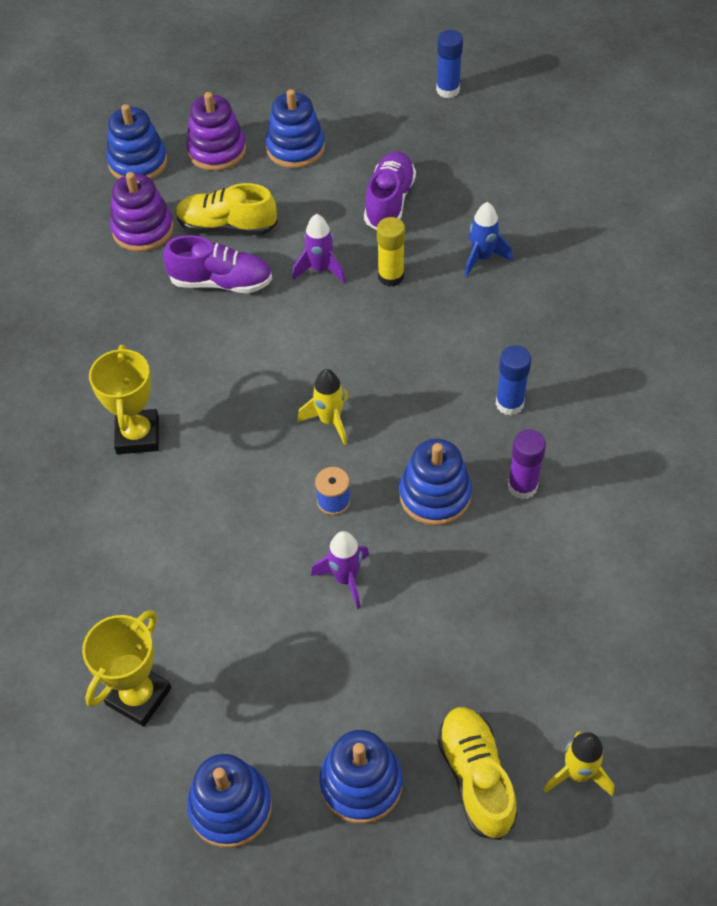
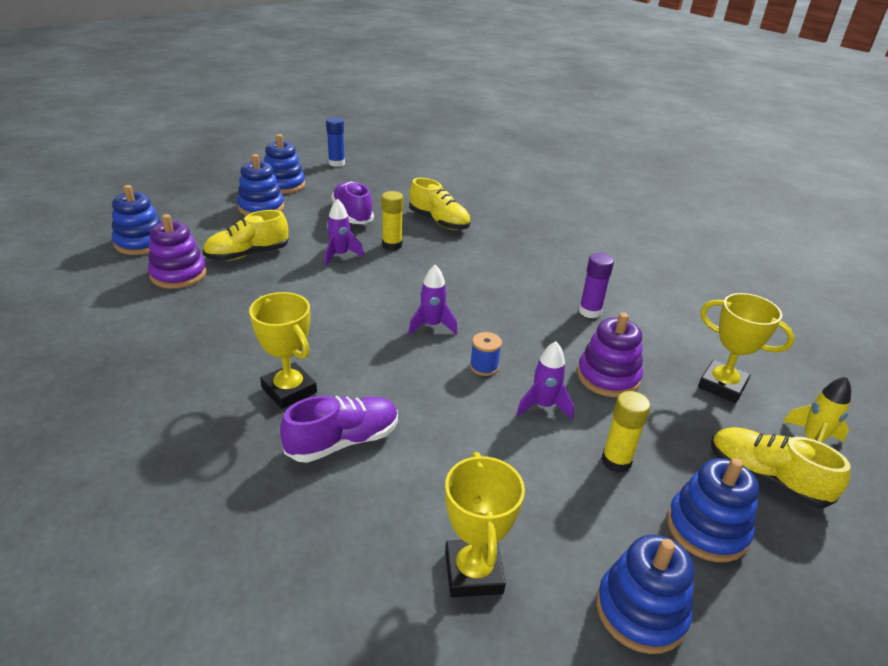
camera: 40 degrees left, 20 degrees down
(217, 151) = (202, 222): purple stacking toy -> purple stacking toy (608, 377)
(221, 282) = (272, 283): purple shoe -> purple shoe (343, 441)
(330, 421) = (432, 326): yellow rocket -> purple rocket
(352, 674) = (616, 461): none -> yellow glue stick
(435, 495) = (545, 336): blue stacking toy -> blue stacking toy (284, 185)
(482, 258) = (439, 222): blue rocket -> yellow shoe
(509, 404) = (534, 277): blue glue stick -> none
(561, 660) = (722, 385): none -> yellow trophy

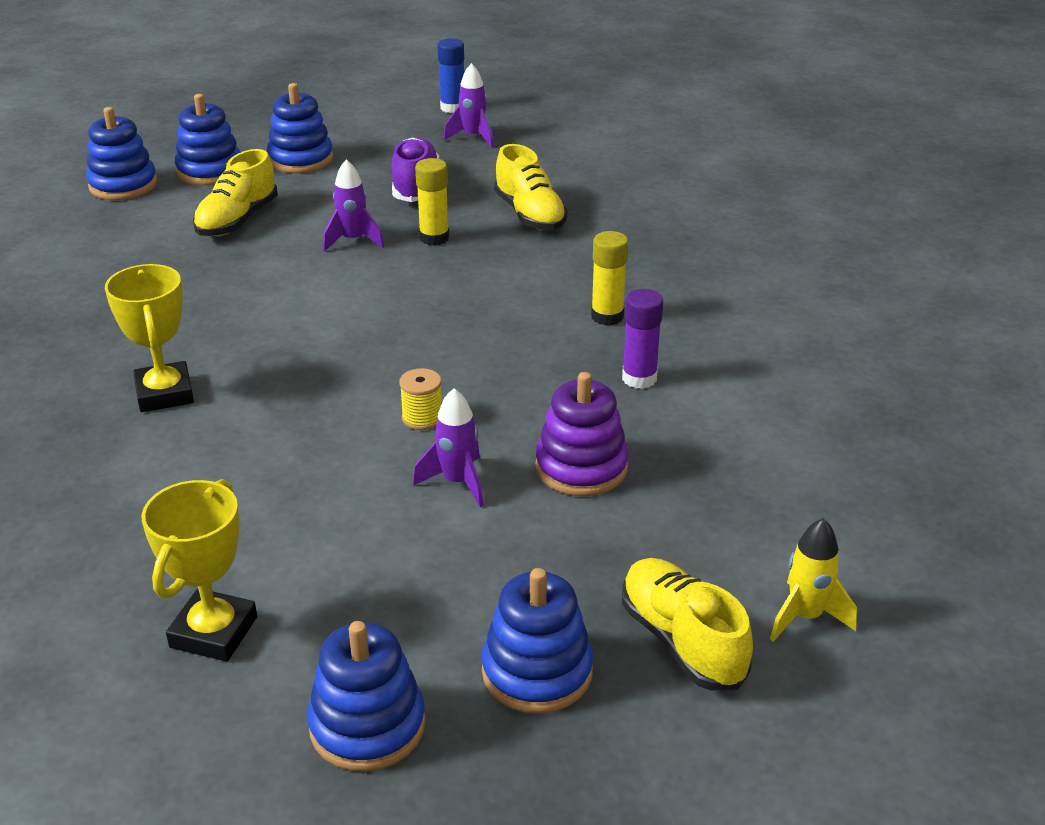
camera: 25 degrees right, 0 degrees up
(178, 274) = (138, 232): purple stacking toy -> none
(247, 255) = (237, 220): yellow shoe -> yellow shoe turned 60 degrees counterclockwise
(284, 185) = (354, 131): blue stacking toy -> blue stacking toy (210, 171)
(343, 441) = (181, 463): purple shoe -> none
(432, 326) = (398, 353): purple rocket -> purple rocket (473, 137)
(484, 367) = (422, 418): blue spool -> yellow spool
(616, 461) = (492, 568): yellow glue stick -> yellow glue stick (607, 316)
(722, 385) = (742, 516): yellow trophy -> none

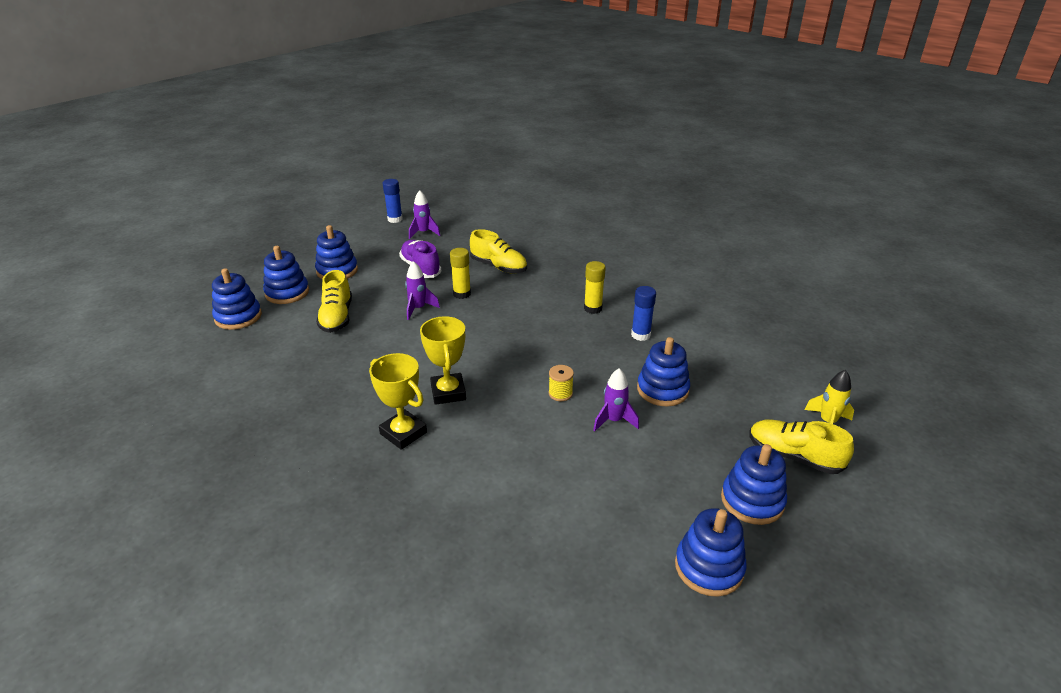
camera: 30 degrees left, 0 degrees up
(213, 632) = (580, 556): yellow trophy -> yellow trophy (448, 392)
(581, 467) = (662, 390): purple stacking toy -> blue stacking toy
(639, 378) = (640, 335): purple glue stick -> blue glue stick

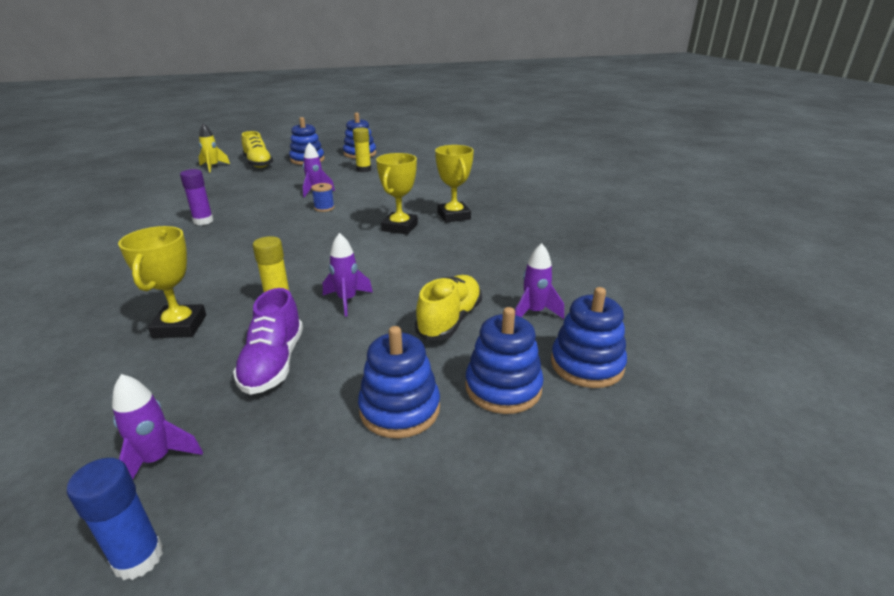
camera: 150 degrees left, 5 degrees down
(277, 340) = (534, 312): none -> purple rocket
(499, 267) = (180, 326): yellow shoe -> yellow trophy
(560, 393) = (324, 208): yellow spool -> blue spool
(593, 308) = (191, 248): yellow glue stick -> yellow glue stick (363, 170)
(640, 335) = (203, 221): blue glue stick -> purple glue stick
(662, 390) = (260, 194): blue stacking toy -> none

